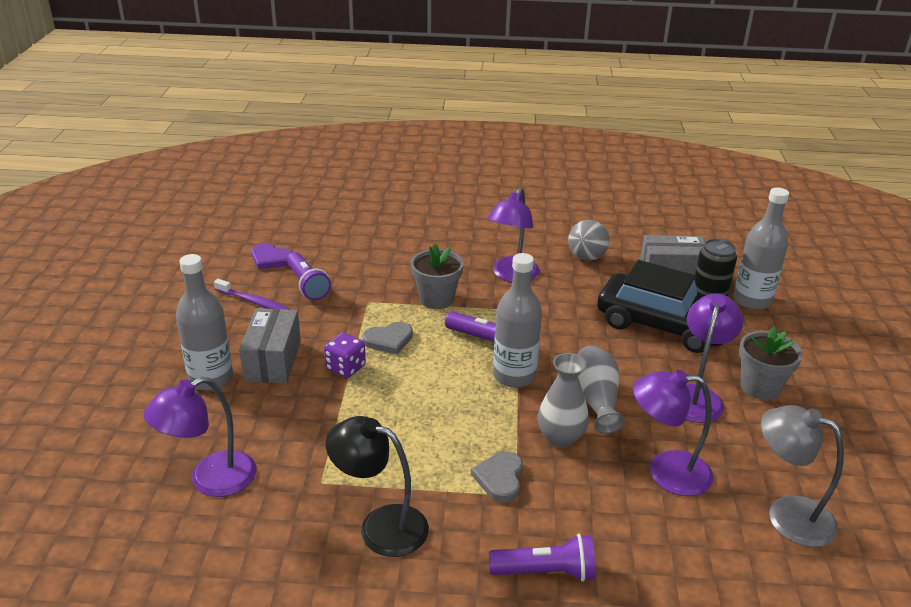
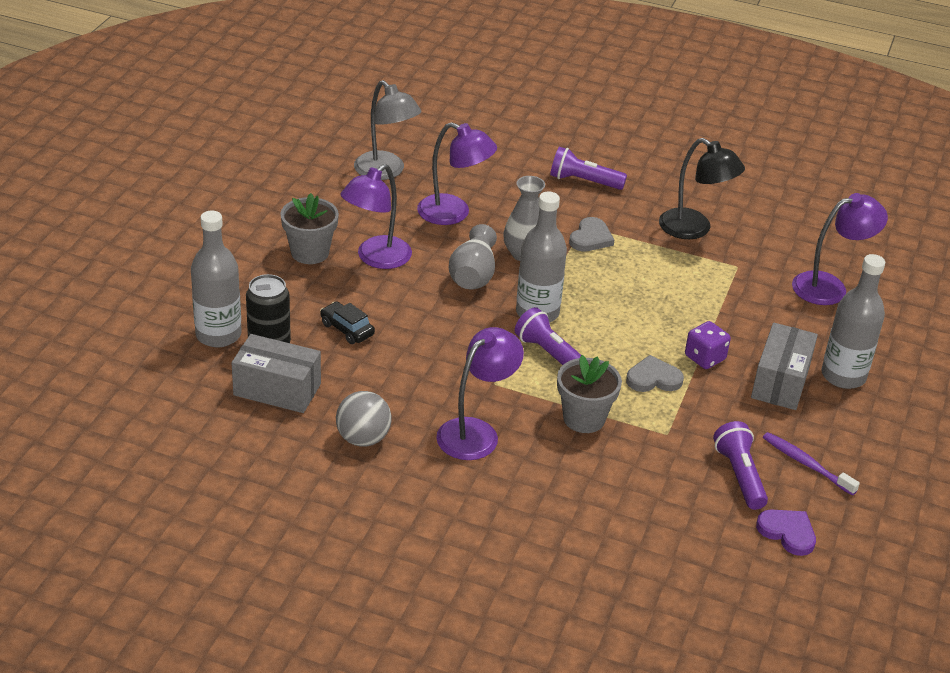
camera: 165 degrees left, 5 degrees up
(662, 325) = (347, 329): black car -> black car, size x0.41

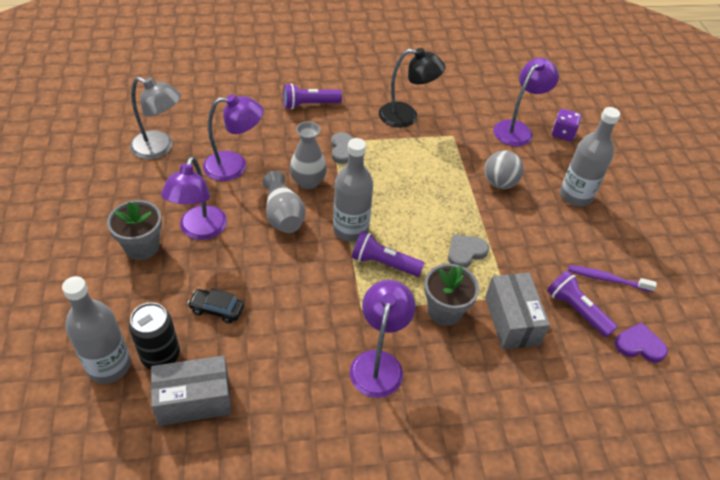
camera: 30 degrees left, 10 degrees up
(363, 438) = (296, 415): grey ball -> grey ball (499, 183)
(705, 358) = (485, 219): purple dice -> purple dice (563, 134)
(780, 382) = (544, 218): grey box -> grey box (511, 321)

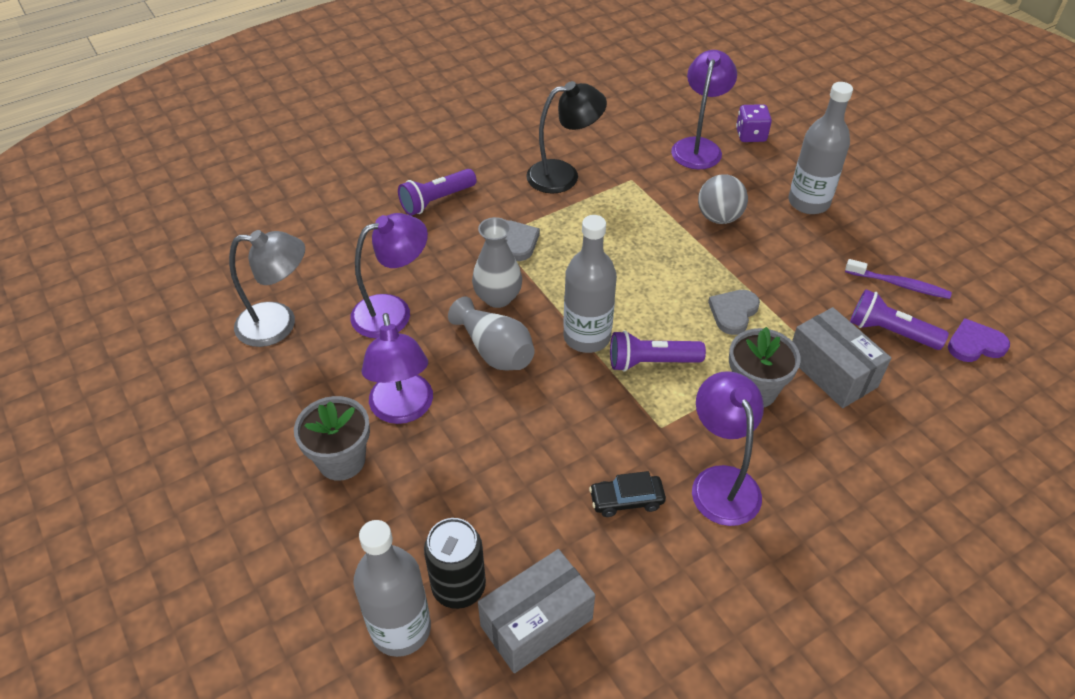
camera: 20 degrees left, 0 degrees up
(217, 309) = (490, 499): black car -> black car (626, 500)
(607, 279) = (899, 284): purple toothbrush -> purple toothbrush turned 150 degrees counterclockwise

